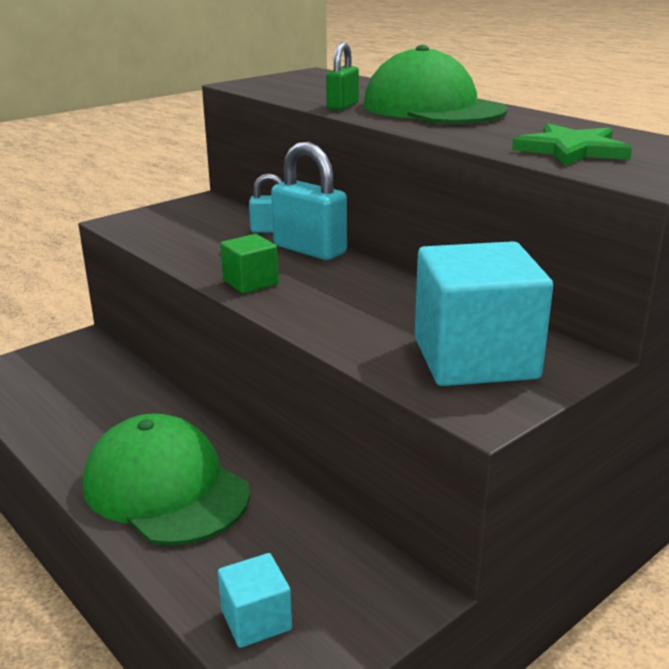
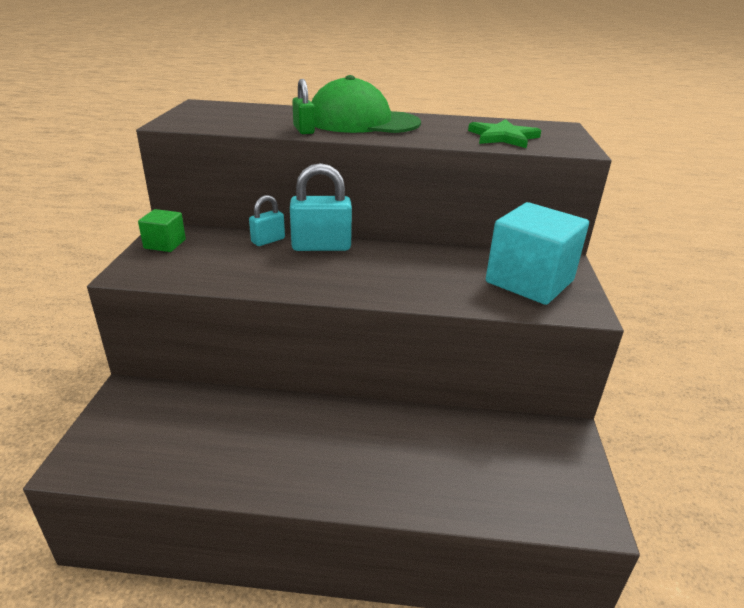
camera: 45 degrees left, 5 degrees up
(165, 488) = (368, 461): green cap -> none
(250, 282) = (330, 284): green cube -> green cube (165, 244)
(256, 620) = (534, 500): turquoise cube -> none

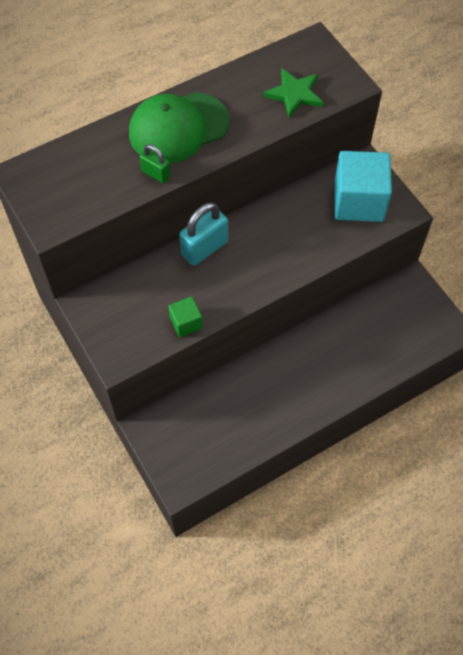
camera: 35 degrees left, 30 degrees up
(165, 244) = (100, 317): green cube -> green cube (186, 323)
(268, 240) = (163, 265): turquoise padlock -> none

